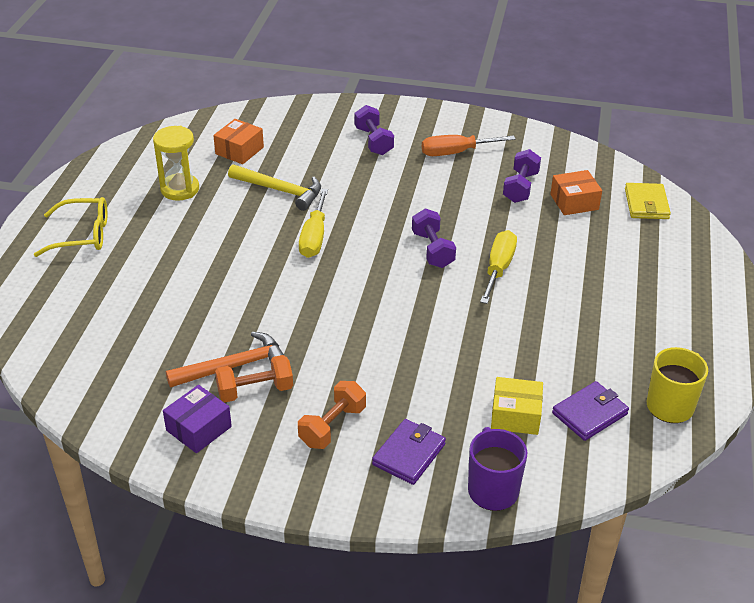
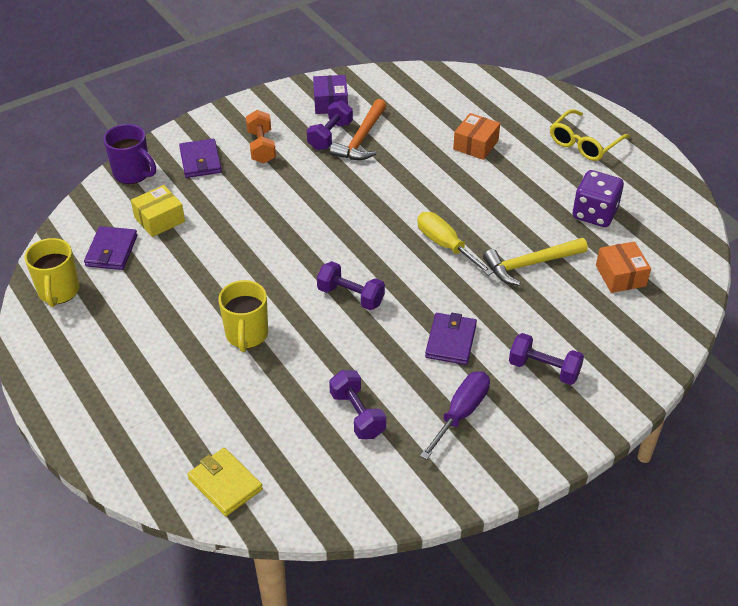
camera: 135 degrees right, 5 degrees up
(180, 189) = (594, 214): yellow hourglass -> purple dice
(255, 391) = (330, 136): orange dumbbell -> purple dumbbell
(405, 185) = (451, 341): none -> purple wallet
(456, 152) = (461, 413): orange screwdriver -> purple screwdriver
(498, 268) = (283, 316): yellow screwdriver -> none
(541, 273) = (246, 335): none -> yellow mug
(574, 202) = (293, 434): orange box -> orange box (475, 145)

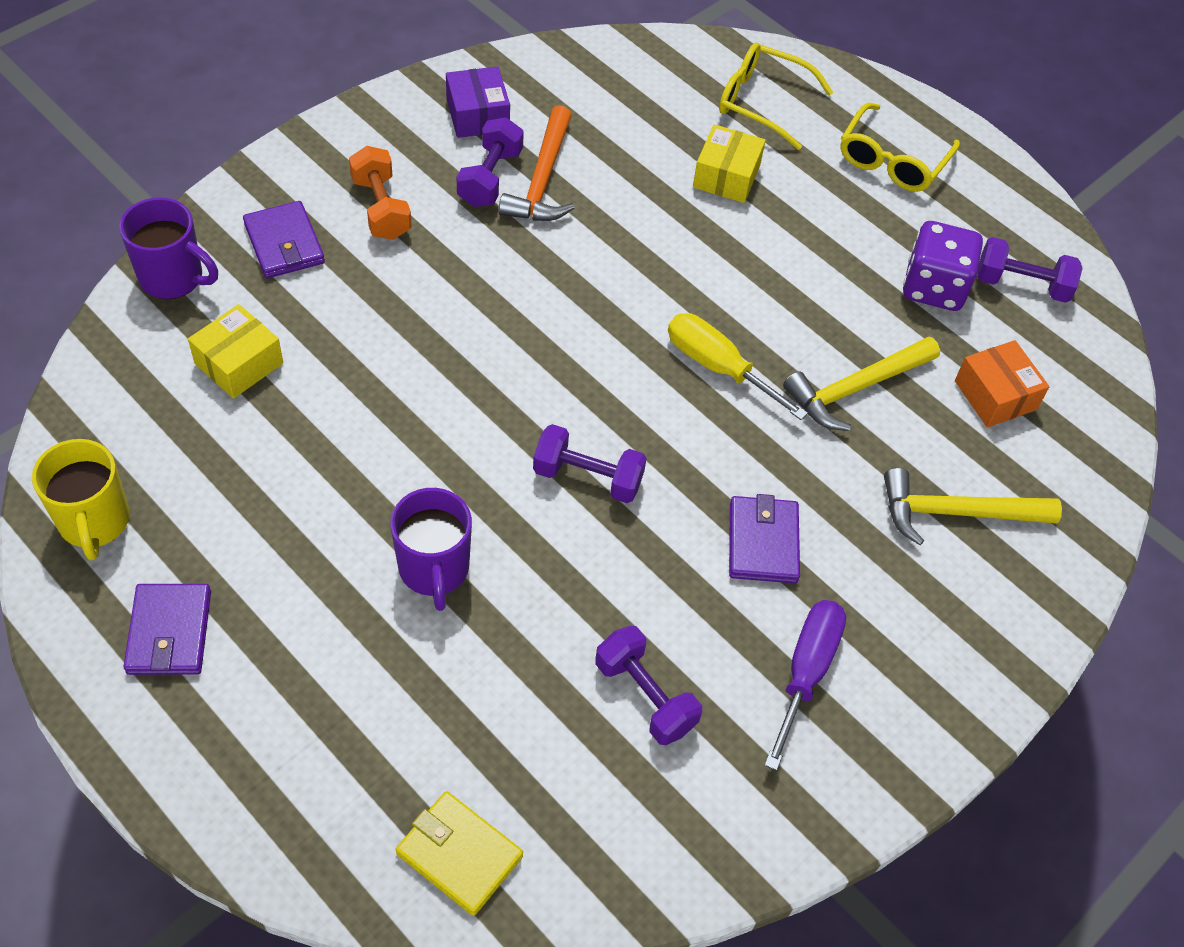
camera: 15 degrees left, 10 degrees up
(111, 251) = (169, 432): purple wallet -> purple wallet (169, 632)
(246, 335) = (434, 569): yellow mug -> purple mug
(475, 145) = (726, 176): orange box -> yellow box
(508, 107) = (762, 102): none -> yellow glasses
(544, 369) = (915, 577): purple dumbbell -> purple dumbbell (1021, 285)
(579, 337) = (955, 512): none -> yellow hammer

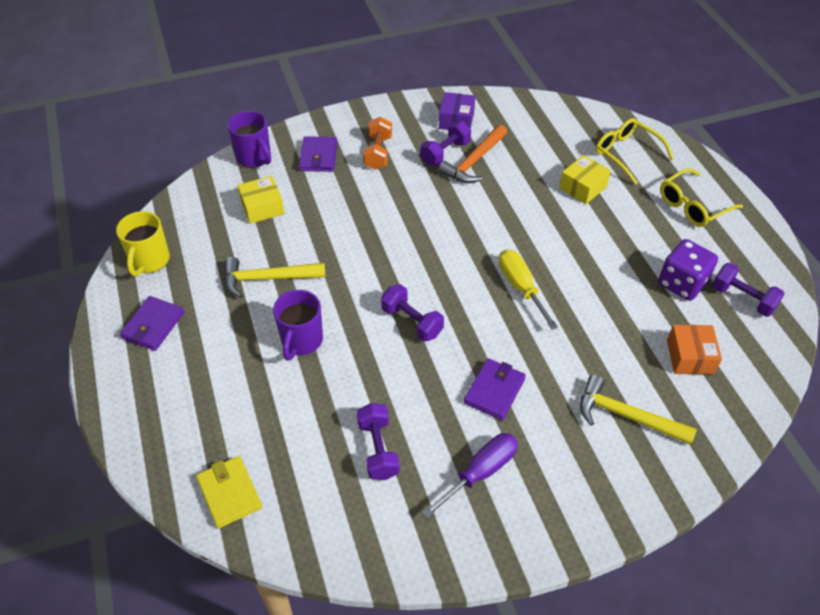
camera: 30 degrees right, 5 degrees down
(855, 388) = (599, 324): yellow hammer -> yellow hammer (267, 278)

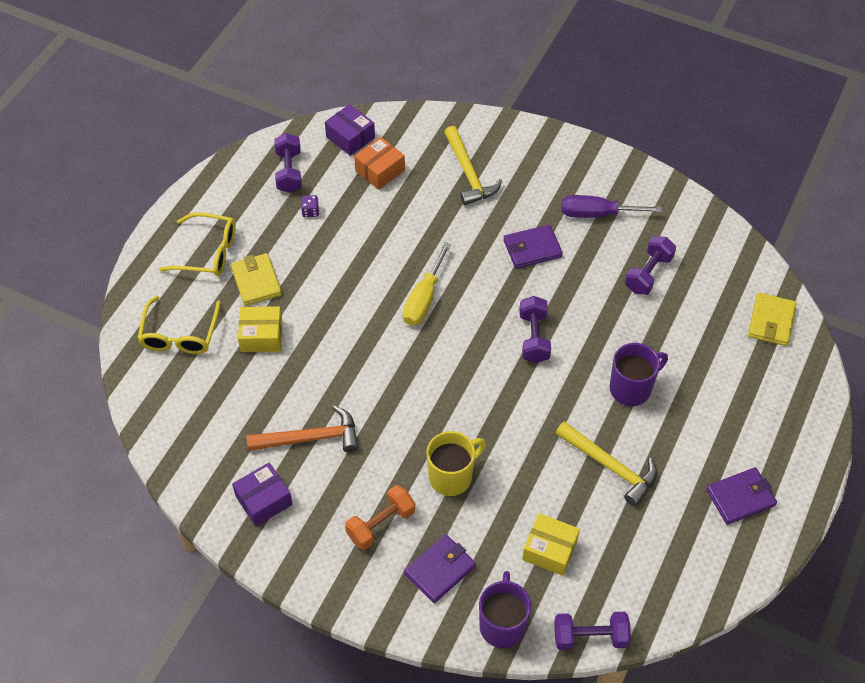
camera: 135 degrees left, 5 degrees up
(150, 261) = (700, 572): yellow mug -> yellow mug (452, 476)
(445, 153) = (322, 470): purple dumbbell -> purple dumbbell (590, 637)
(637, 213) = (256, 281): none -> yellow wallet
(682, 283) = (310, 211): purple dice -> purple dice, size x0.43
(753, 365) = (350, 137): none -> purple box

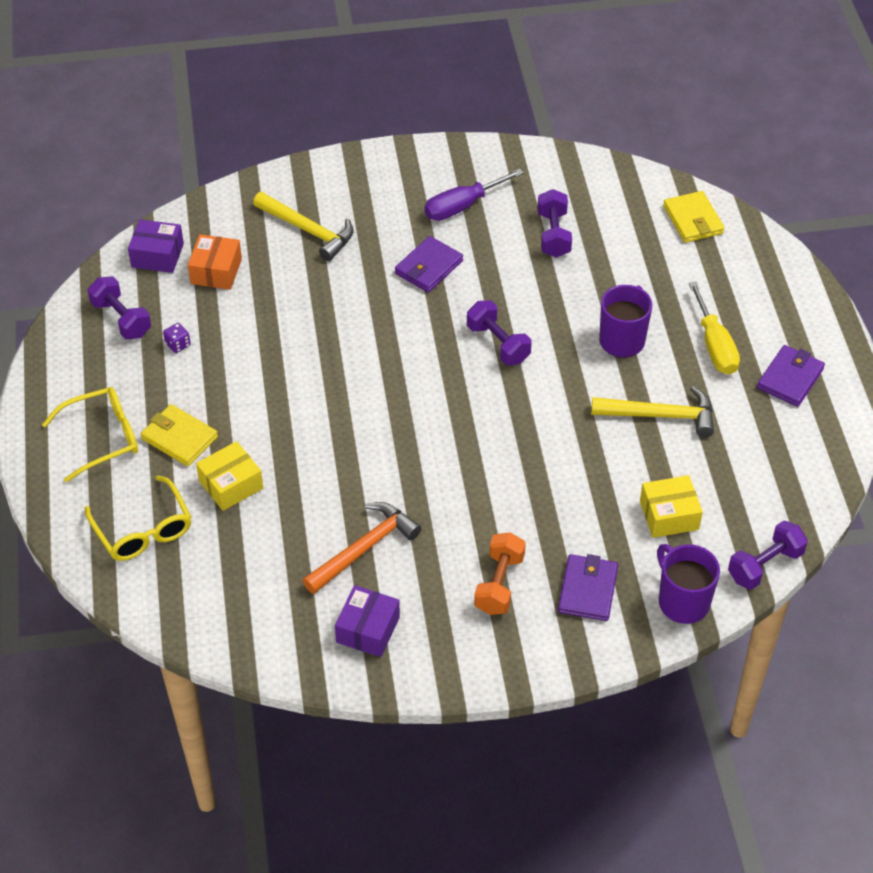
camera: 35 degrees left, 5 degrees down
(423, 299) = (364, 365): yellow screwdriver -> yellow screwdriver (714, 345)
(452, 476) = (528, 505): yellow mug -> none

